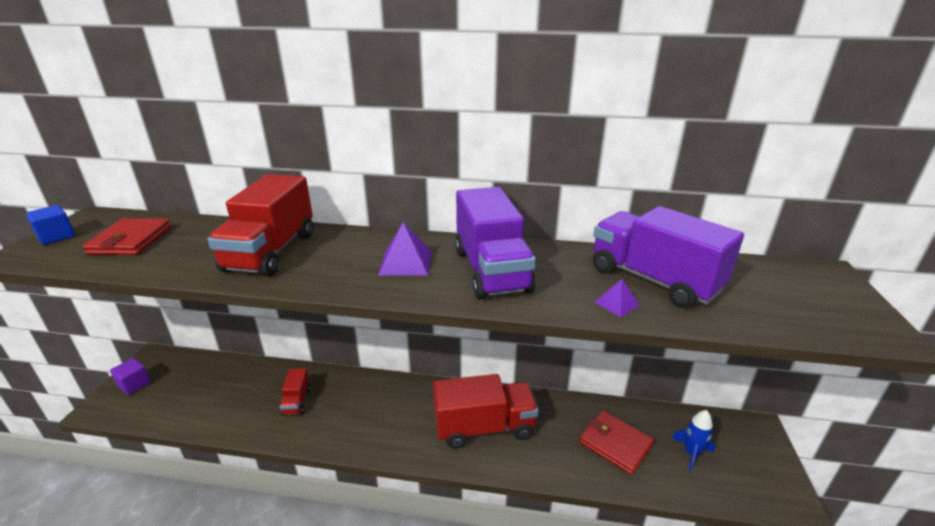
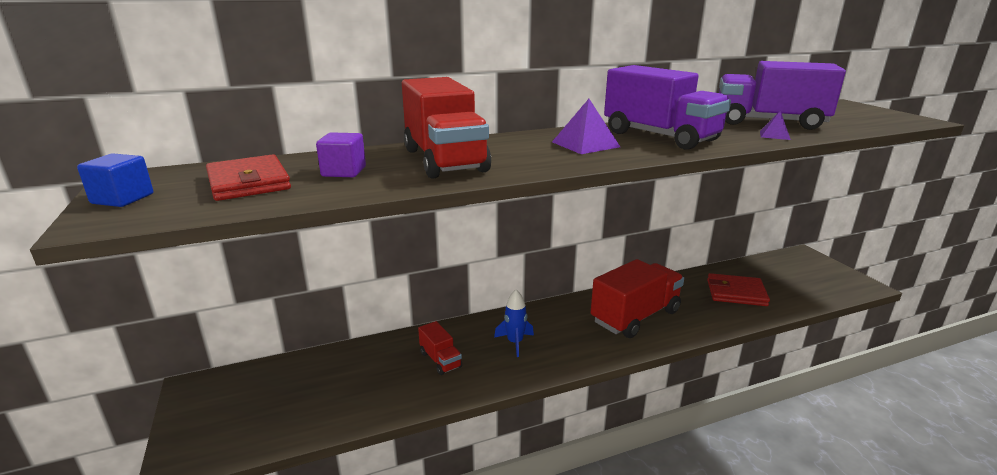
camera: 30 degrees left, 5 degrees down
(134, 384) = (206, 419): purple cube -> purple cube (344, 172)
(691, 453) = (785, 281): blue rocket -> blue rocket (515, 342)

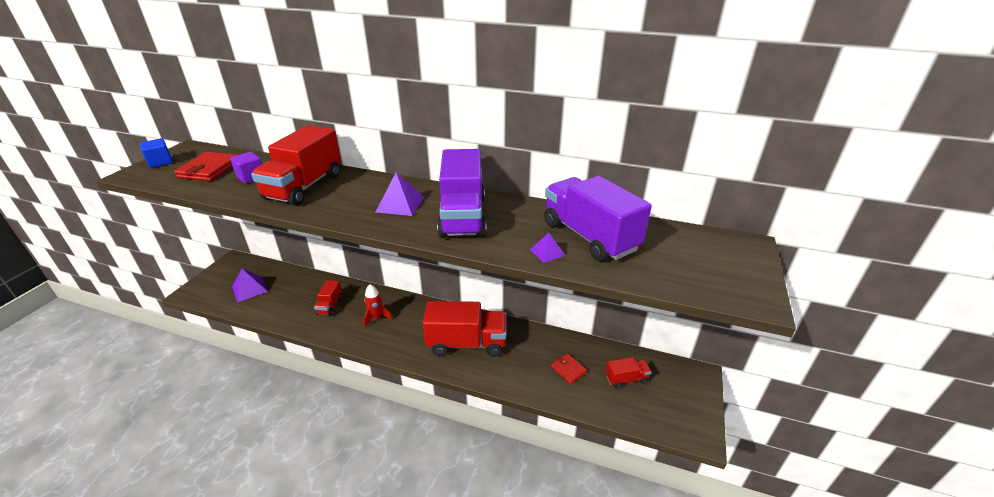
camera: 40 degrees right, 10 degrees up
(288, 401) = (250, 289): none -> purple pyramid
(515, 342) = (376, 317): blue rocket -> red rocket
(736, 293) = (568, 369): red wallet -> red wallet, size x0.59
(776, 278) = (626, 379): none -> red truck

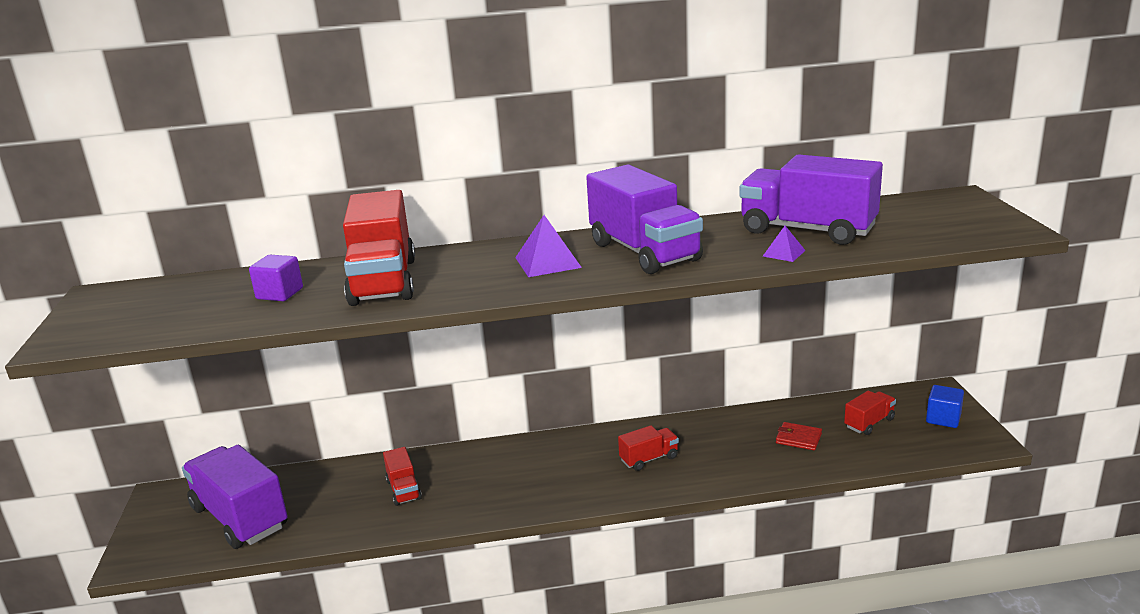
camera: 25 degrees left, 10 degrees down
(160, 162) = (83, 319): blue cube -> blue cube (943, 419)
(209, 169) = (190, 304): red wallet -> none
(250, 289) = (240, 517): purple pyramid -> purple truck
(376, 317) = (492, 478): red rocket -> none
(466, 343) = (649, 459): red truck -> red truck, size x0.48

